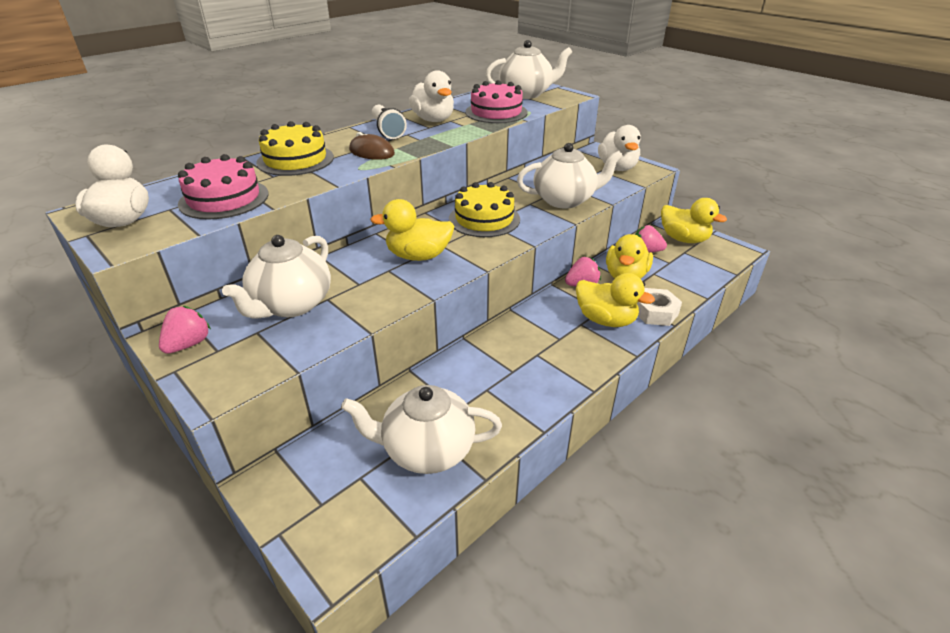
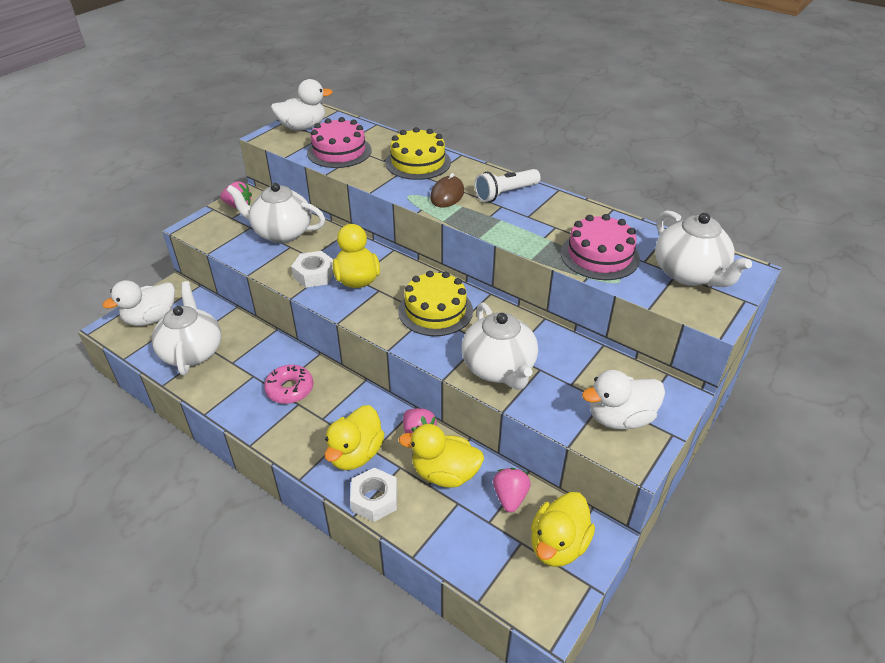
camera: 80 degrees right, 5 degrees up
(396, 282) = (314, 274): none -> white nut
(433, 120) = (550, 216): white duck -> white duck (151, 318)
(514, 360) = (290, 389): none -> pink donut

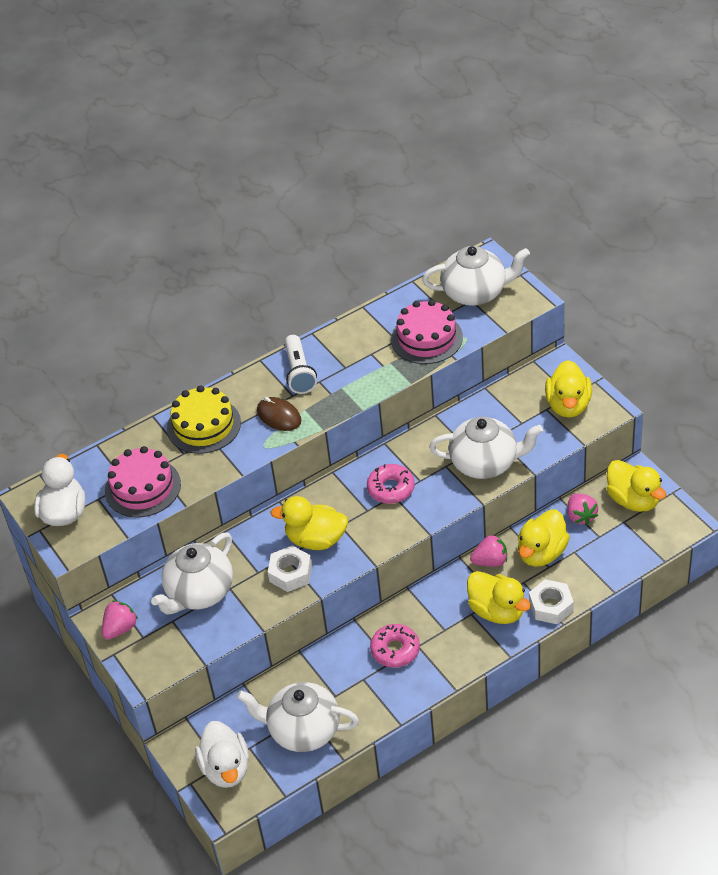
camera: 65 degrees left, 5 degrees up
(435, 310) = (391, 488): yellow cake -> pink donut
(510, 497) = (580, 516): pink strawberry -> pink strawberry turned 135 degrees counterclockwise
(620, 418) = (568, 405): white duck -> yellow duck

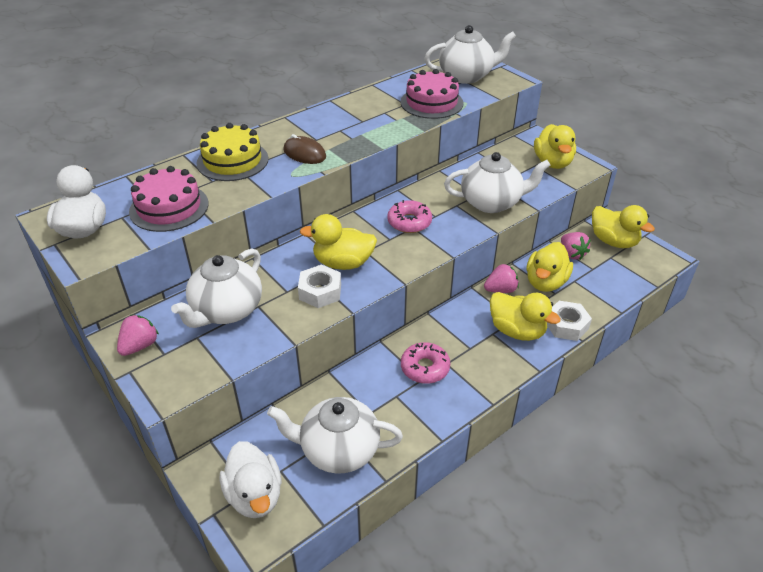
camera: 10 degrees left, 5 degrees down
(299, 372) = (321, 124): white flashlight -> none

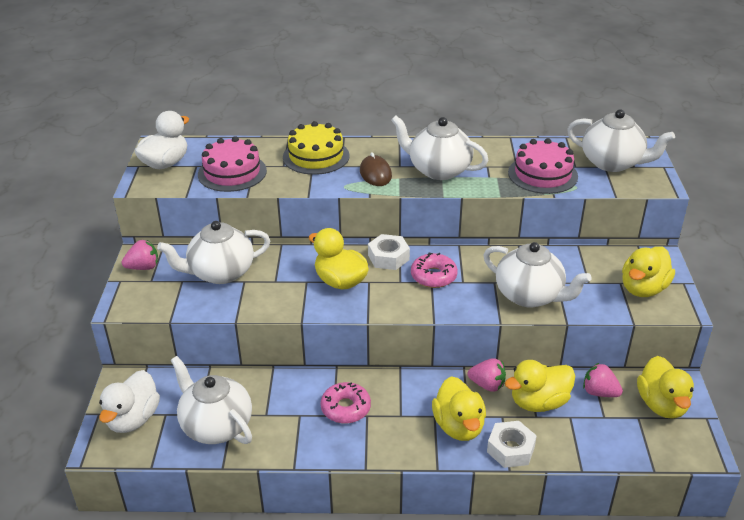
camera: 40 degrees right, 5 degrees down
(320, 291) = (297, 294): white nut -> white nut (388, 257)
(351, 130) = (438, 170): none -> white teapot
(572, 254) = (599, 392): pink strawberry -> pink strawberry turned 105 degrees clockwise

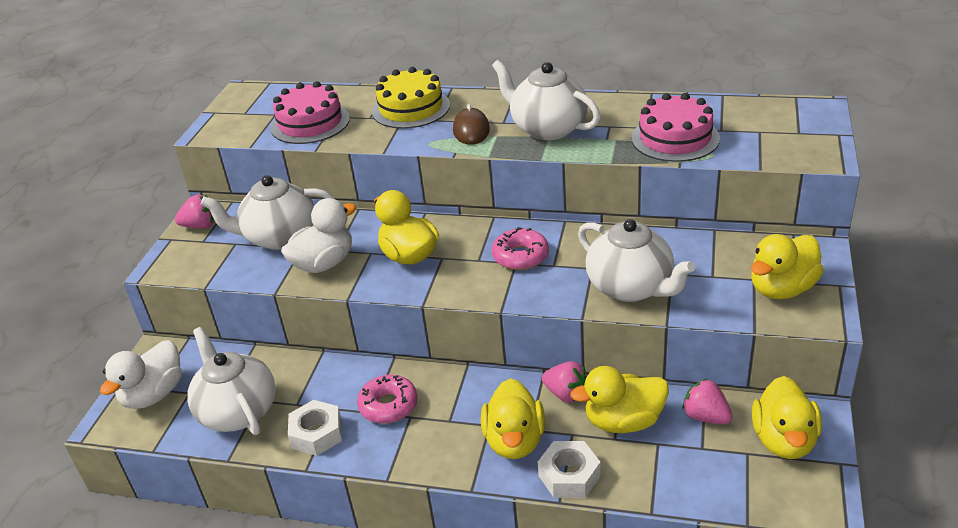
camera: 15 degrees right, 0 degrees up
(165, 163) = (243, 111): white duck -> white duck (324, 264)
(388, 257) = (475, 231): white nut -> white nut (317, 434)
(612, 163) = (771, 128): white teapot -> none

